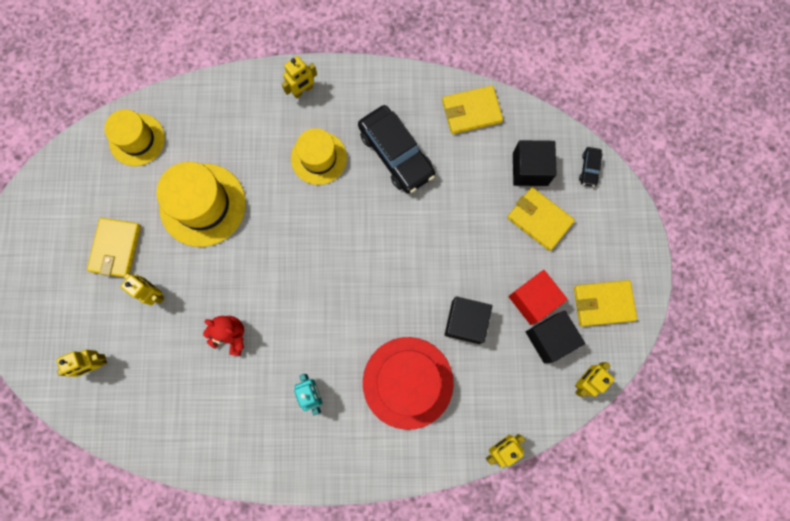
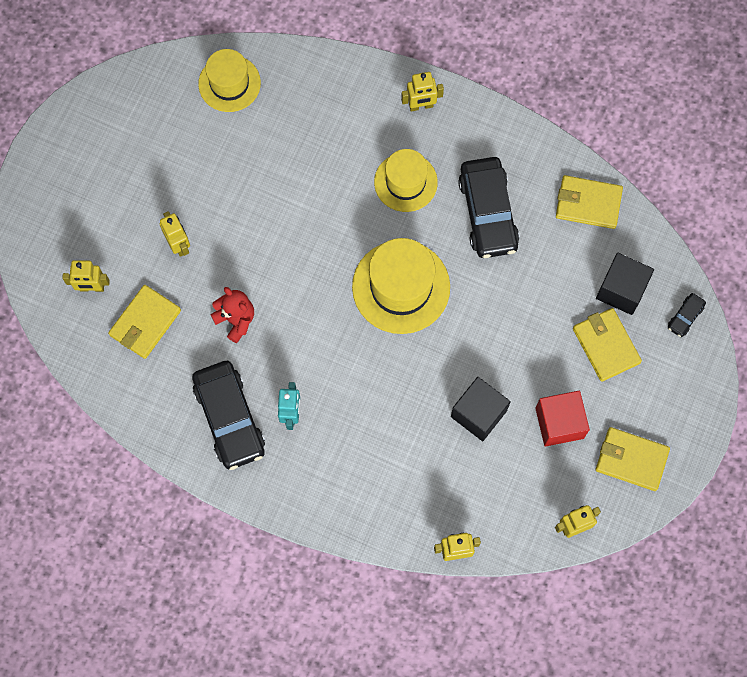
camera: 25 degrees right, 5 degrees down
(116, 248) = (161, 183): yellow wallet -> yellow wallet (145, 323)
(202, 205) = (266, 178): yellow hat -> yellow hat (401, 287)
(263, 422) = (229, 418): none -> black car
(408, 382) = (391, 446): red hat -> none
(550, 338) = (558, 469): black cube -> none

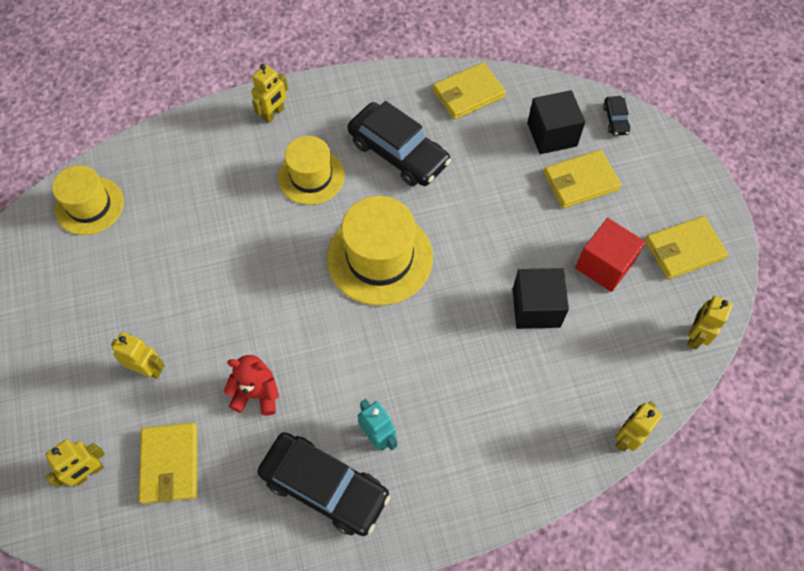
camera: 40 degrees left, 10 degrees down
(606, 345) = (580, 181): yellow wallet -> yellow wallet turned 45 degrees counterclockwise

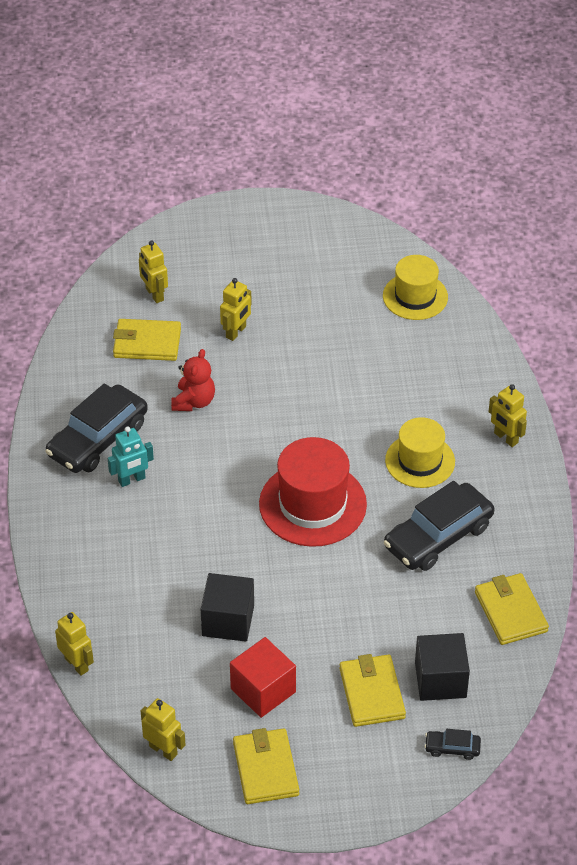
camera: 100 degrees right, 15 degrees down
(380, 257) = (312, 504): yellow hat -> red hat

